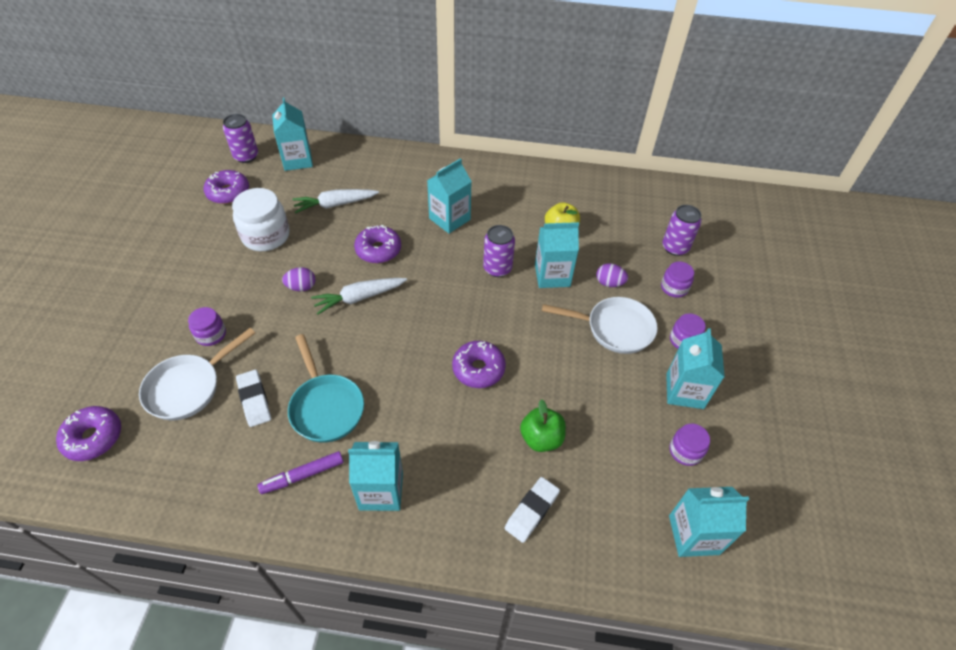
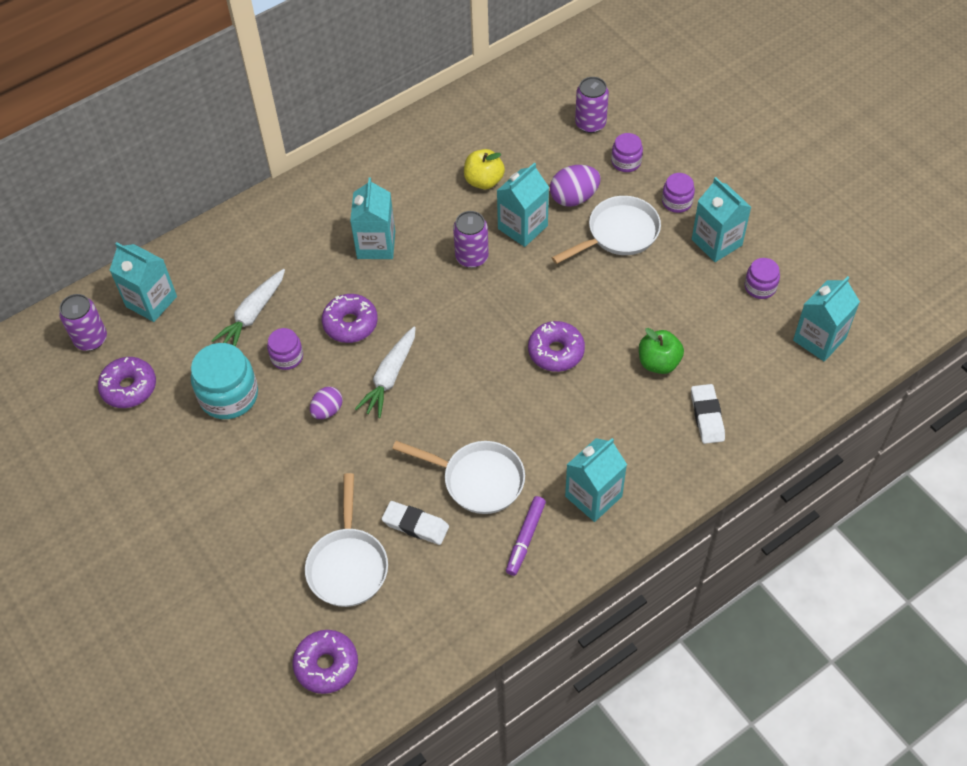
camera: 40 degrees left, 5 degrees up
(211, 334) = (305, 513): purple jar -> purple jar (287, 357)
(266, 236) = (229, 395): white jar -> turquoise jar
(326, 407) = (478, 480): turquoise pan -> white pan
(609, 283) = (574, 198): purple egg -> purple egg, size x1.52

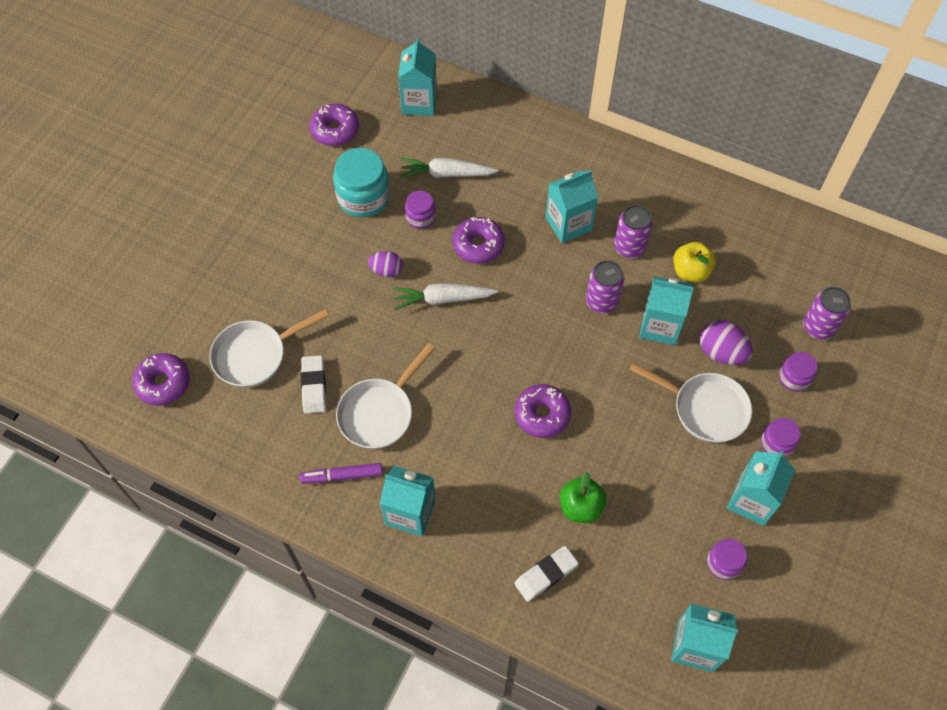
camera: 60 degrees right, 5 degrees up
(91, 339) = (364, 84): purple can -> purple can (629, 247)
(478, 480) = (379, 412): white pan -> white pan turned 45 degrees clockwise

